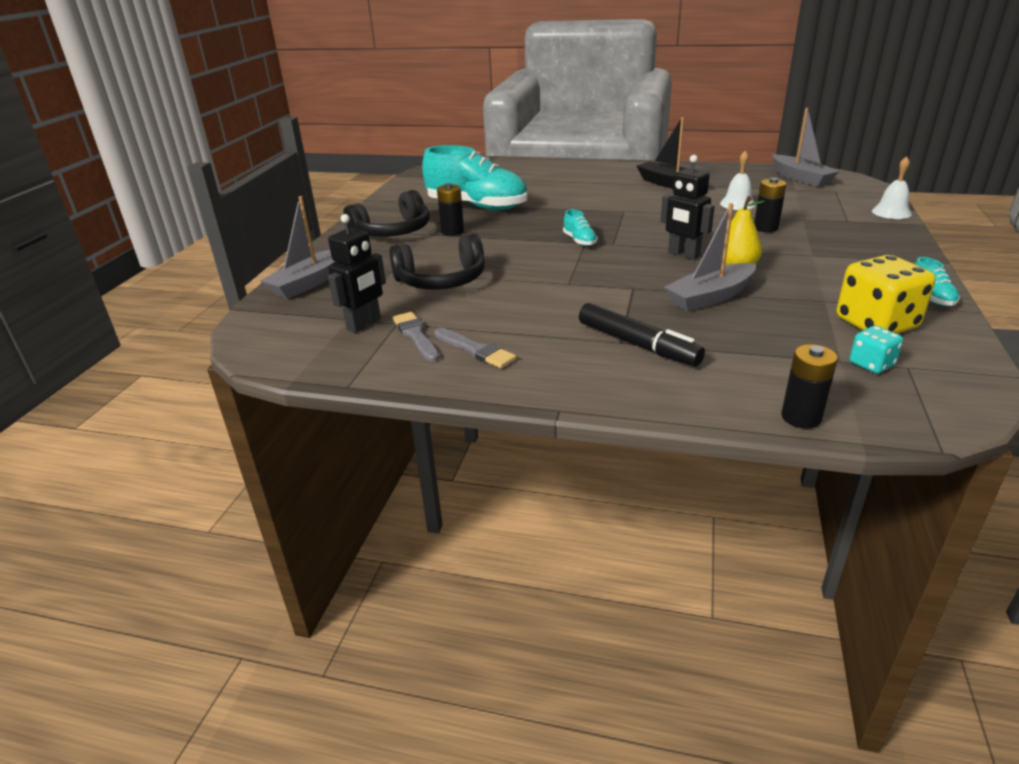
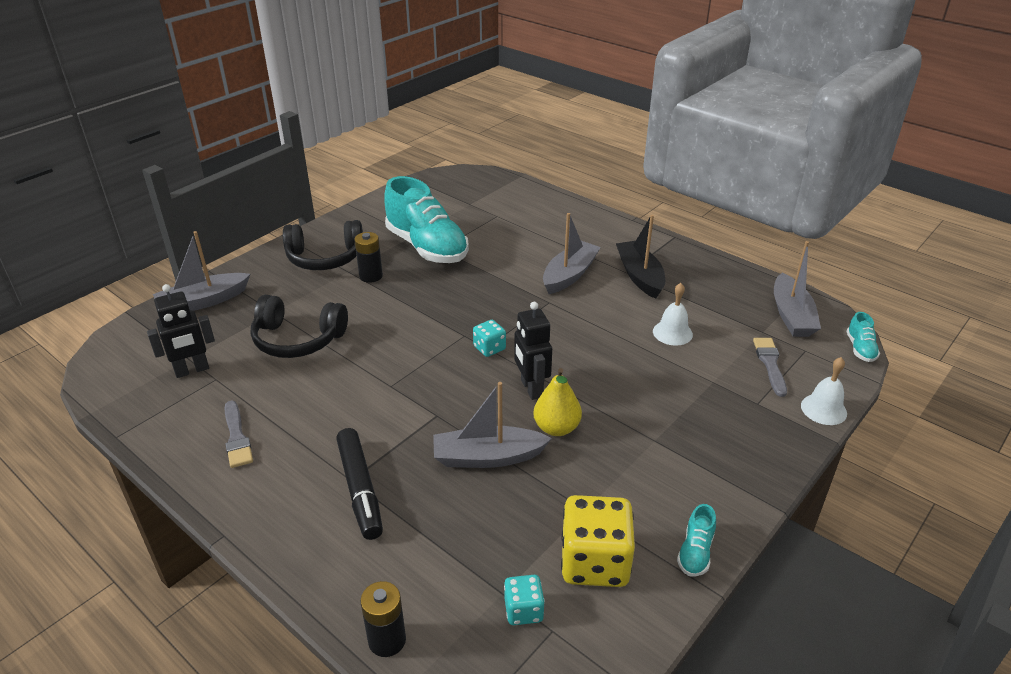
camera: 25 degrees right, 5 degrees up
(416, 335) = (213, 400): grey brush -> grey brush (770, 364)
(579, 241) = (461, 331): turquoise shoe -> turquoise shoe (860, 349)
(616, 244) = (489, 348): none -> turquoise dice
(617, 195) = (569, 275): none -> grey boat
(765, 228) = (656, 381): black battery -> none

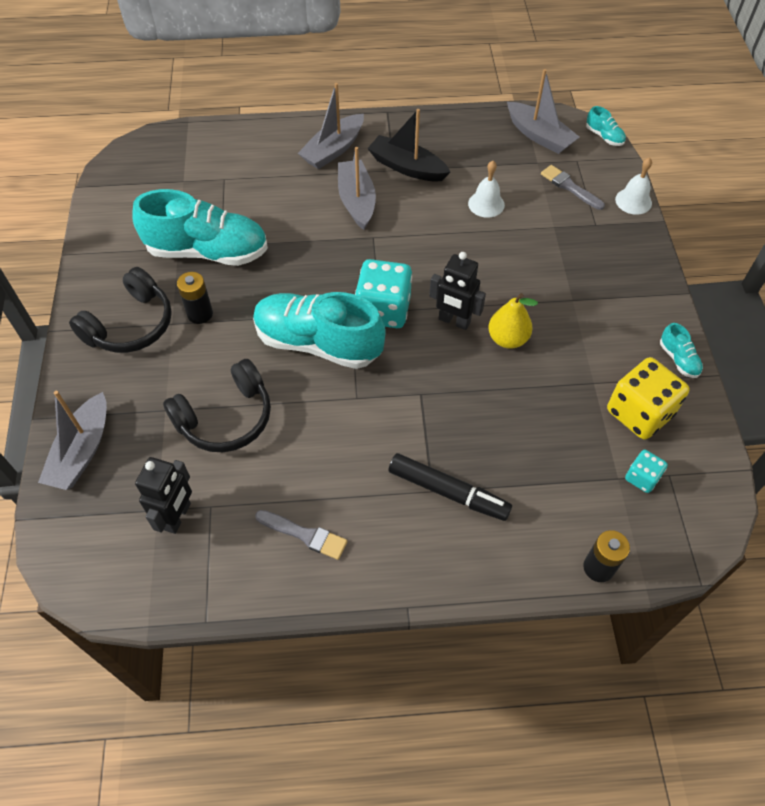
camera: 45 degrees left, 20 degrees up
(415, 338) = (318, 343): none -> turquoise shoe
(487, 457) = (494, 397): grey boat -> grey boat (333, 150)
(489, 348) = (383, 310): turquoise dice -> turquoise dice, size x1.95

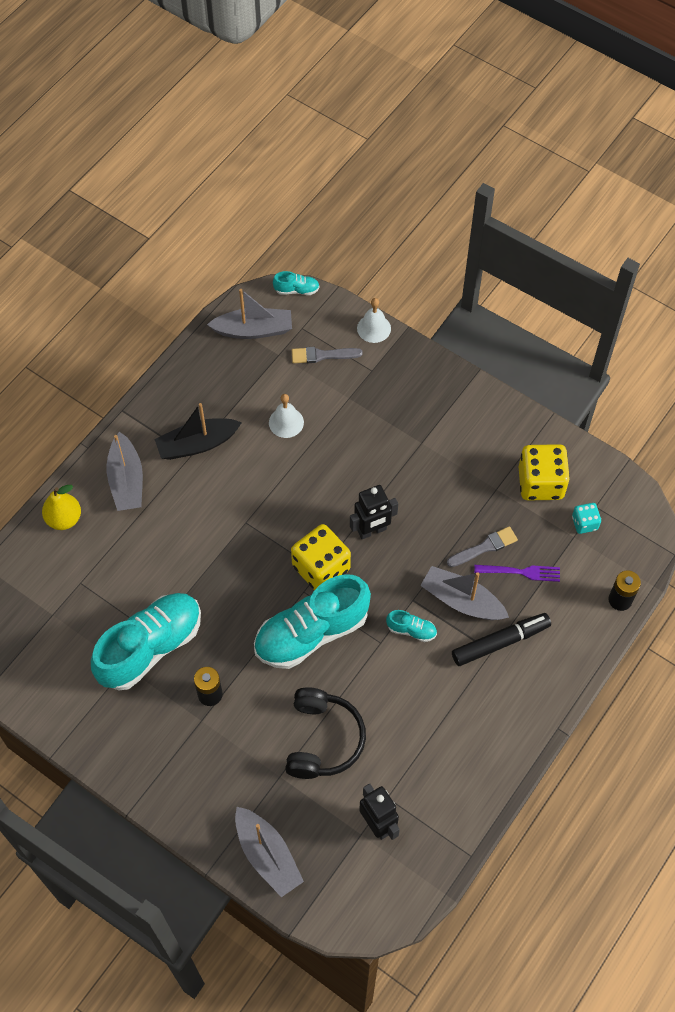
camera: 50 degrees left, 5 degrees up
(131, 325) = (176, 750): black headphones -> none
(305, 535) = (458, 752): grey brush -> grey brush (484, 547)
(356, 201) = (198, 506): grey boat -> grey boat (462, 601)
(383, 310) = (321, 568): turquoise dice -> yellow dice
(507, 339) = (417, 510): yellow pear -> yellow pear (64, 519)
(535, 459) = (520, 572): none -> purple fork
(678, 359) = (523, 424): turquoise shoe -> turquoise shoe (411, 630)

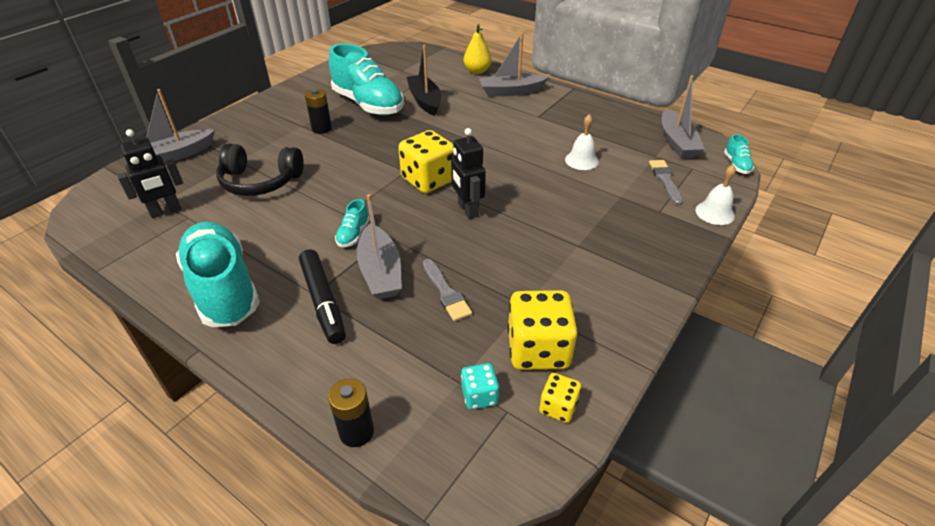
camera: 90 degrees right, 20 degrees down
(197, 444) = (549, 118): black boat -> black boat (425, 101)
(311, 633) = (364, 175): turquoise shoe -> turquoise shoe (223, 288)
(462, 601) = (380, 272): grey boat -> grey boat turned 135 degrees clockwise
(520, 572) = (410, 323): purple fork -> none
(589, 475) = (558, 407): none -> yellow dice

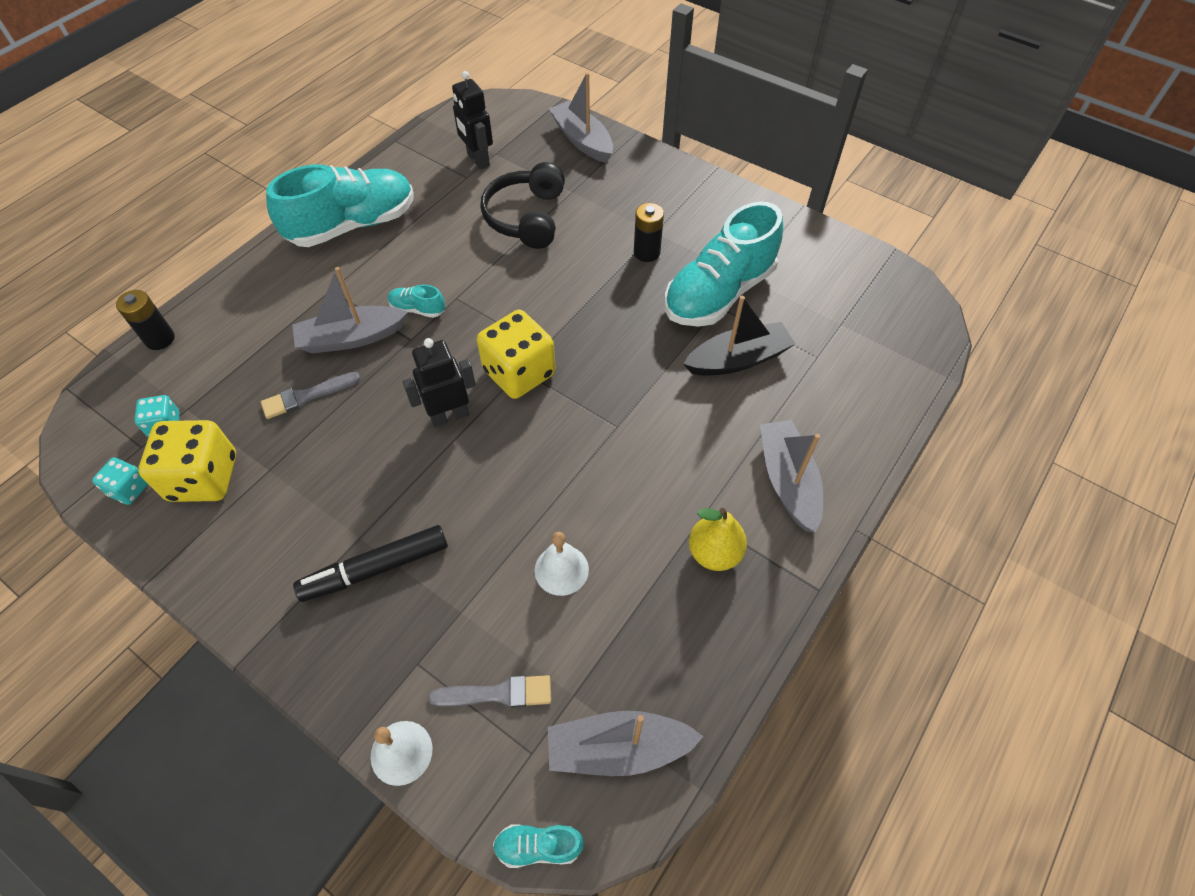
camera: 90 degrees right, 15 degrees up
(323, 301) = (317, 298): black marker -> black marker (376, 568)
(477, 71) = (860, 430): yellow pear -> yellow pear (714, 553)
(558, 407) = (129, 489): yellow dice -> turquoise dice

